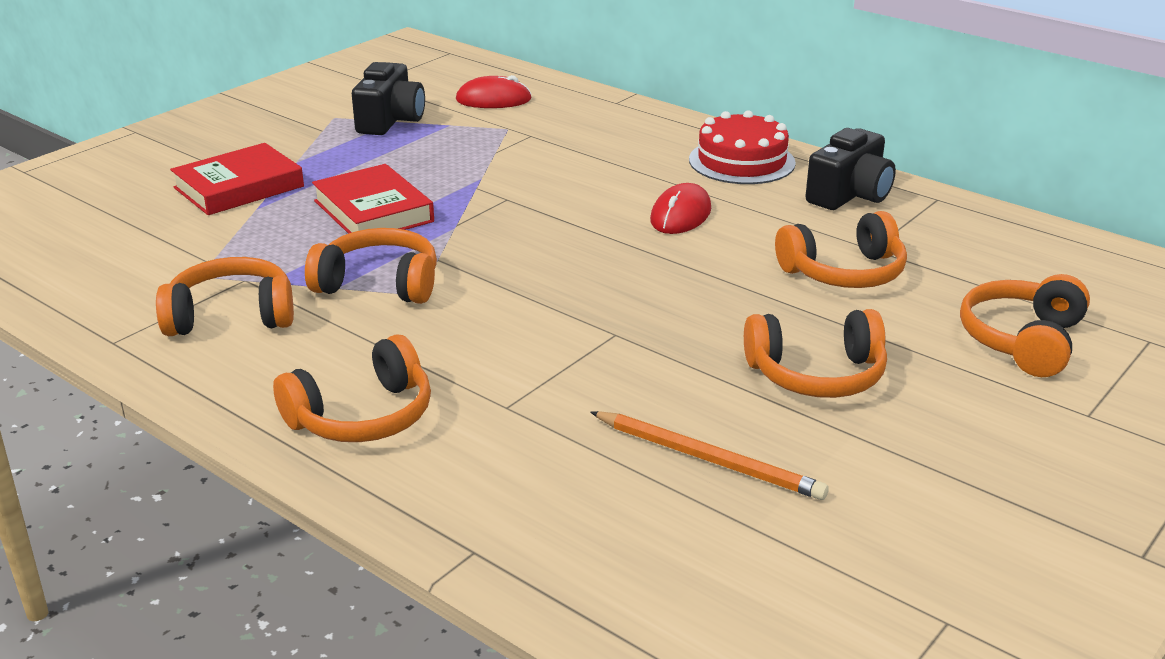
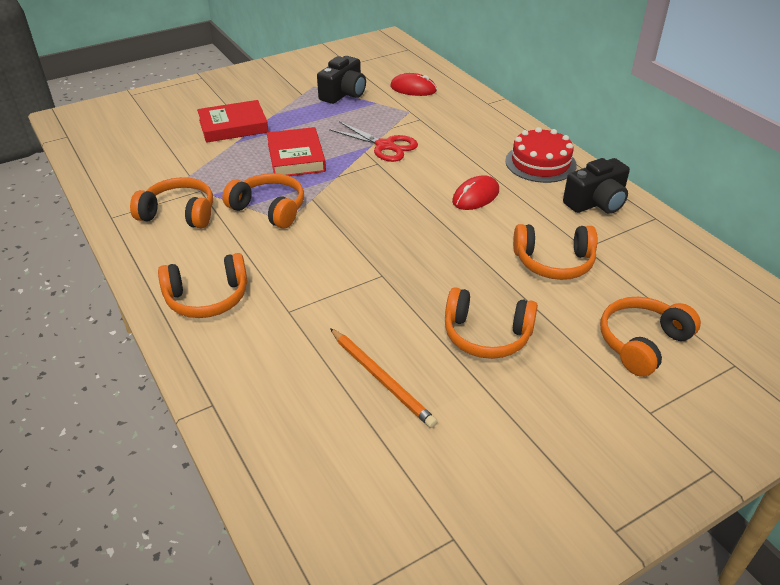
camera: 20 degrees right, 10 degrees up
(502, 176) = (385, 146): none -> red scissors

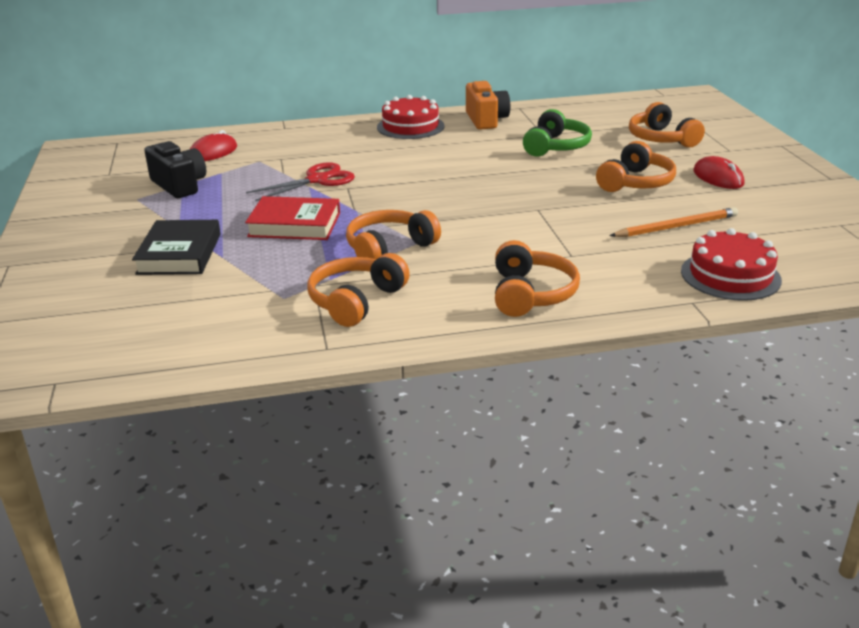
camera: 70 degrees left, 10 degrees down
(233, 126) = (179, 254): red book -> black book
(276, 431) = (730, 275): none -> red cake
(475, 196) = (442, 157): red mouse -> red mouse (718, 177)
(554, 262) = (556, 147): orange headphones -> green headphones
(596, 203) = (486, 120): black camera -> orange camera

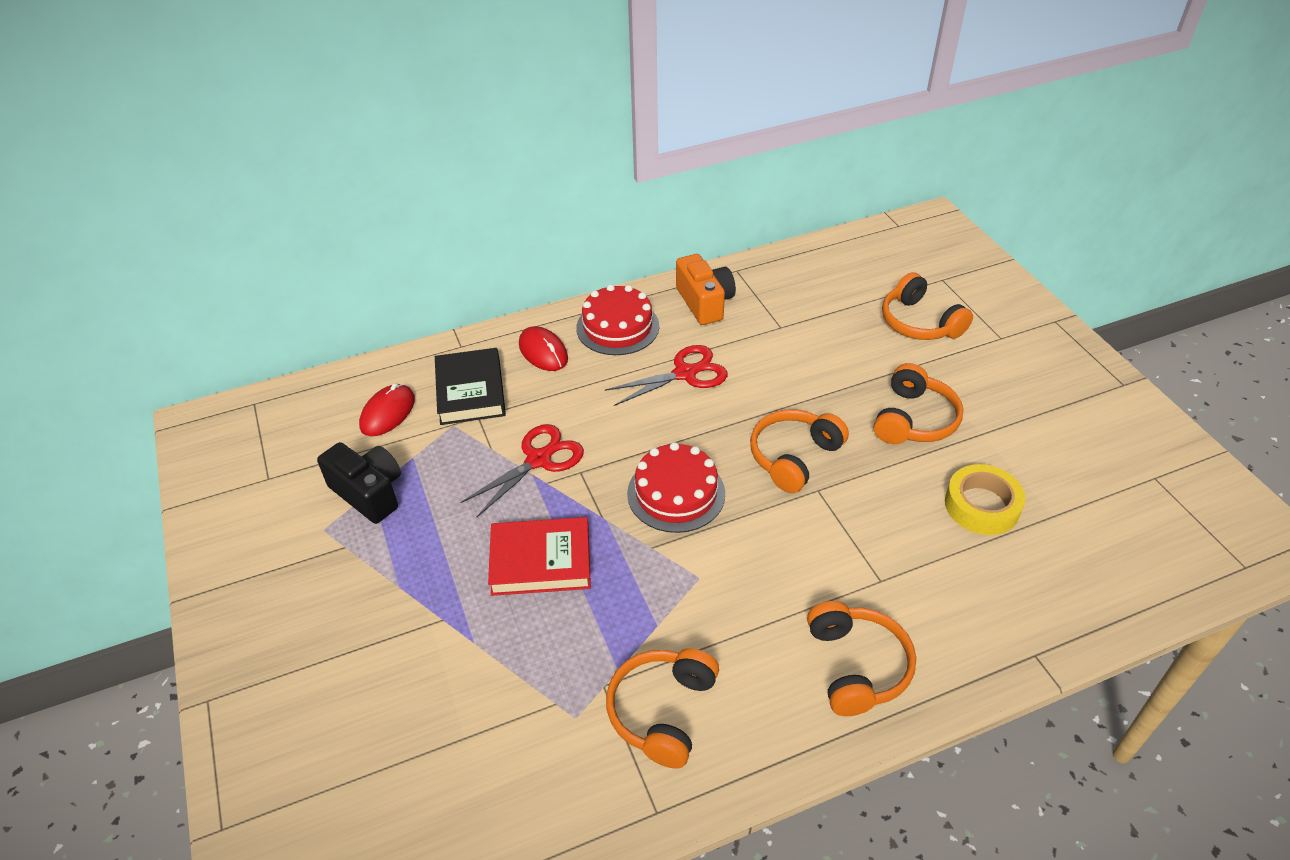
camera: 10 degrees left, 15 degrees up
(179, 254) = (418, 643): black book -> black book (470, 391)
(389, 248) = (669, 596): orange headphones -> orange headphones (794, 457)
(454, 150) = (685, 374): none -> red scissors
(556, 147) = (803, 353): green headphones -> none
(676, 226) = (982, 506): orange pencil -> yellow tape
(718, 177) = (1002, 397): red mouse -> red mouse (543, 351)
(730, 275) = (1063, 596): red cake -> red cake (676, 493)

